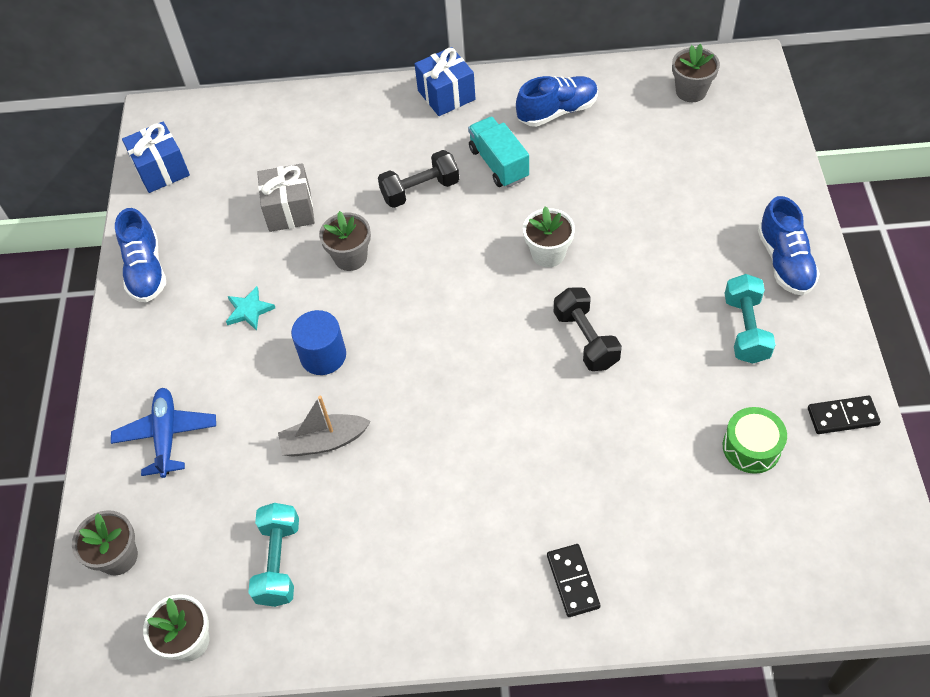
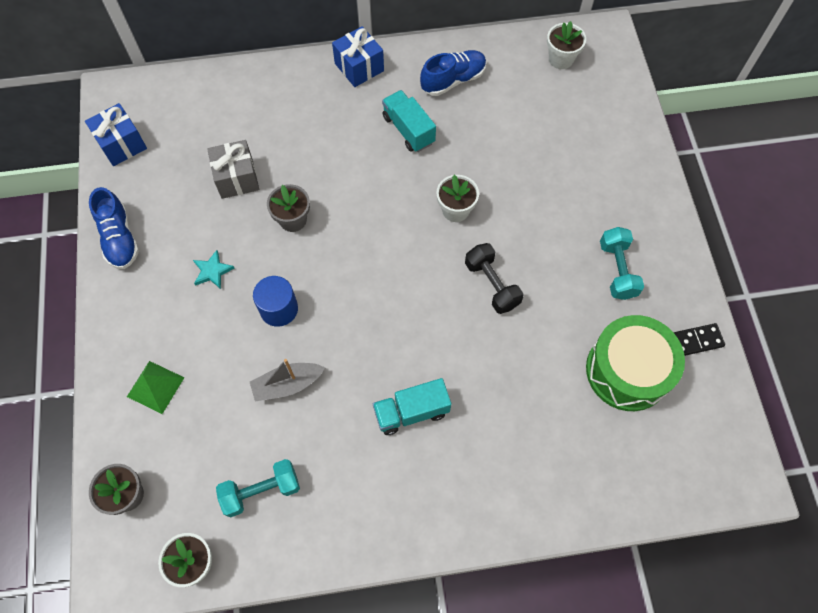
camera: 10 degrees left, 10 degrees up
(166, 436) = (155, 387): blue plane -> green pyramid
(279, 562) = (261, 491): turquoise dumbbell -> turquoise dumbbell turned 75 degrees clockwise
(420, 190) = (345, 156): black dumbbell -> none
(473, 481) = (411, 412): none -> turquoise truck
(573, 581) = (497, 491): black domino -> none
(691, 91) = (561, 59): grey flower pot -> white flower pot
(751, 447) = (627, 370): green drum -> green drum, size x1.85
(784, 262) = (644, 210): blue shoe -> none

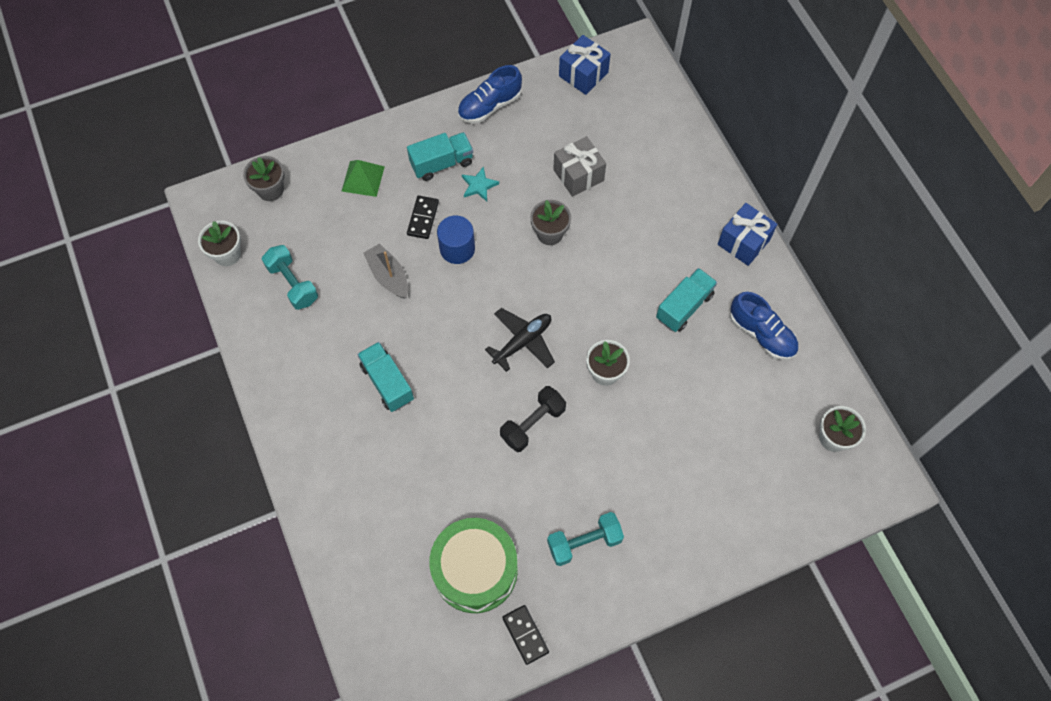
camera: 75 degrees right, 0 degrees up
(170, 301) = (442, 163): none -> turquoise truck
(230, 334) = (423, 218): none -> black domino
(403, 272) = (523, 342): none -> black plane

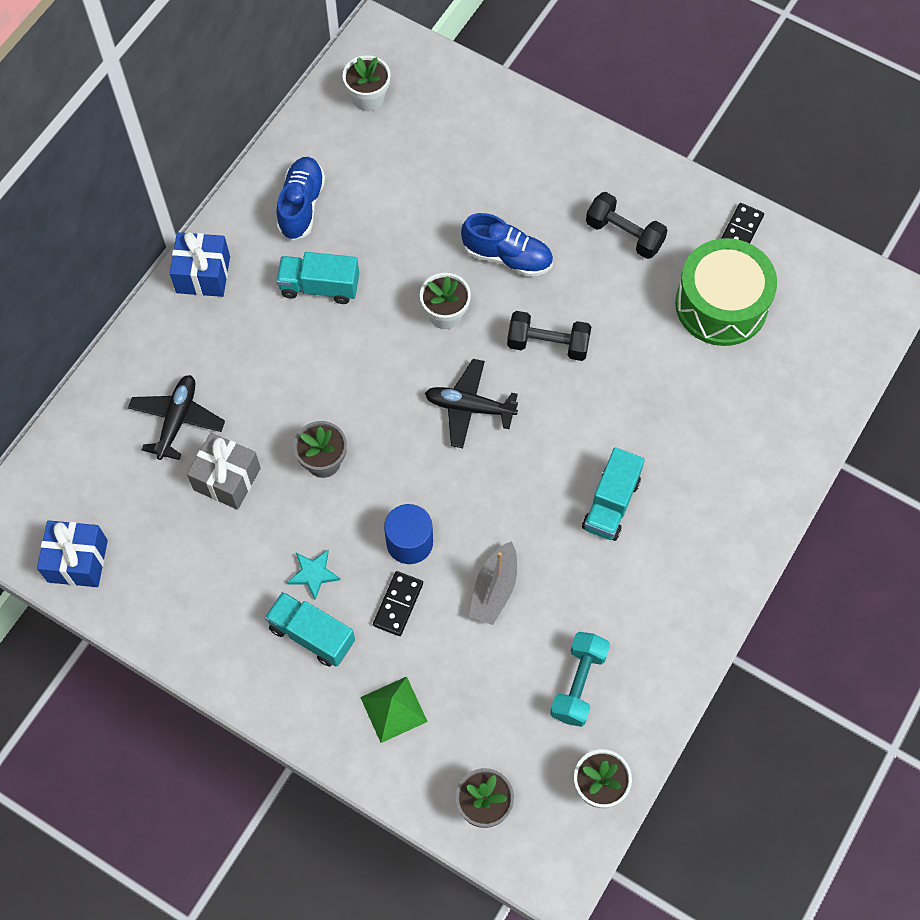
camera: 125 degrees left, 0 degrees up
(423, 218) = (398, 604): black domino -> black domino turned 45 degrees counterclockwise
(489, 106) = (194, 636): blue shoe -> blue shoe (507, 257)
(584, 542) = (624, 234): turquoise dumbbell -> black dumbbell
(641, 170) = (177, 420): none -> black plane

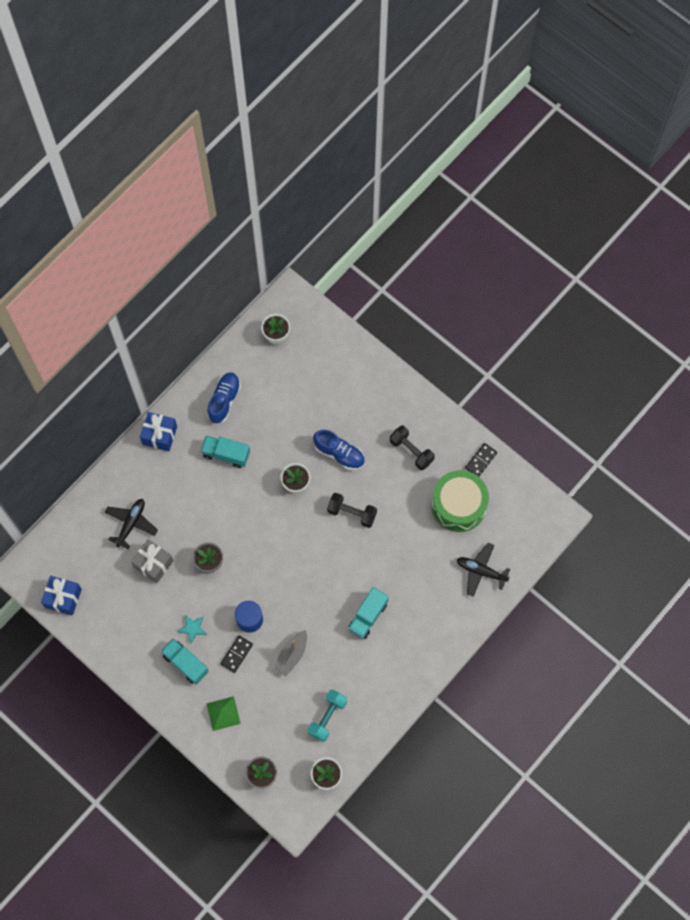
camera: 10 degrees right, 5 degrees up
(469, 407) = (299, 544): black plane -> black plane (481, 571)

